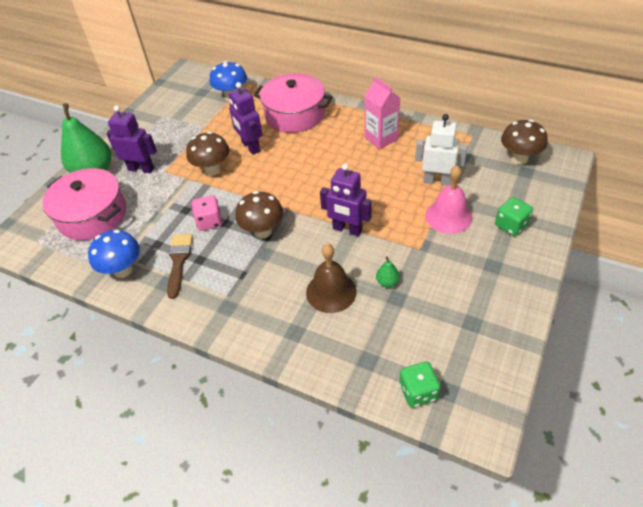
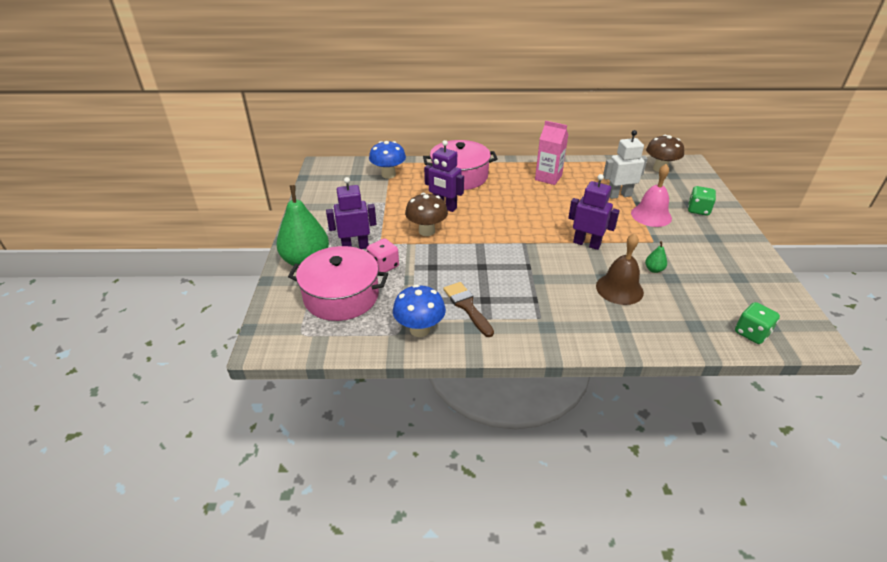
camera: 30 degrees left, 10 degrees down
(209, 221) = (464, 269): pink dice -> pink dice (383, 266)
(262, 231) = (519, 263): brown mushroom -> none
(347, 229) = (586, 244): purple robot -> purple robot turned 150 degrees counterclockwise

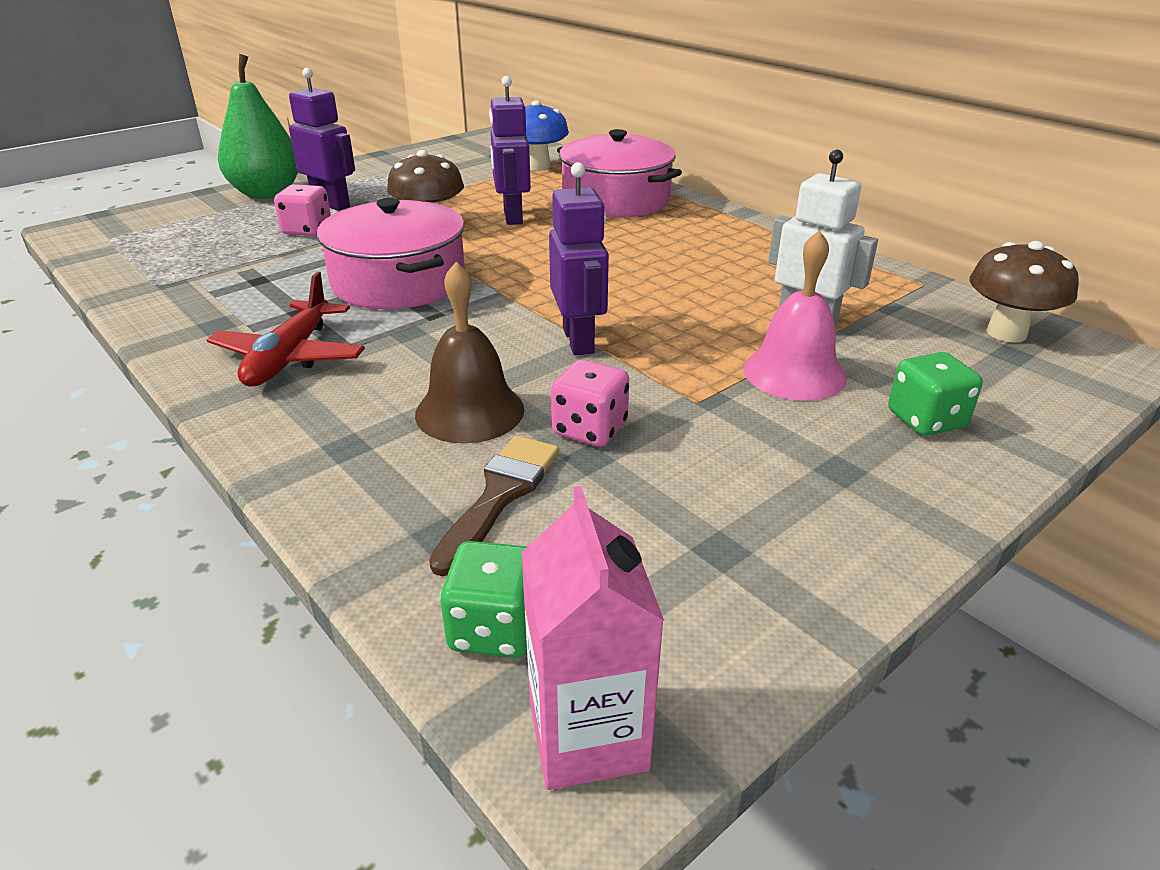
camera: 50 degrees right, 5 degrees down
(341, 296) = (210, 231): pink pot -> pink pot (398, 282)
(419, 329) = (177, 294): blue mushroom -> none
(467, 307) = (266, 306): brown brush -> brown brush (500, 496)
(531, 316) = (290, 357): none -> red plane
(548, 178) = (740, 252): pink carton -> pink carton (588, 735)
(654, 269) = (590, 429): green pear -> pink dice

